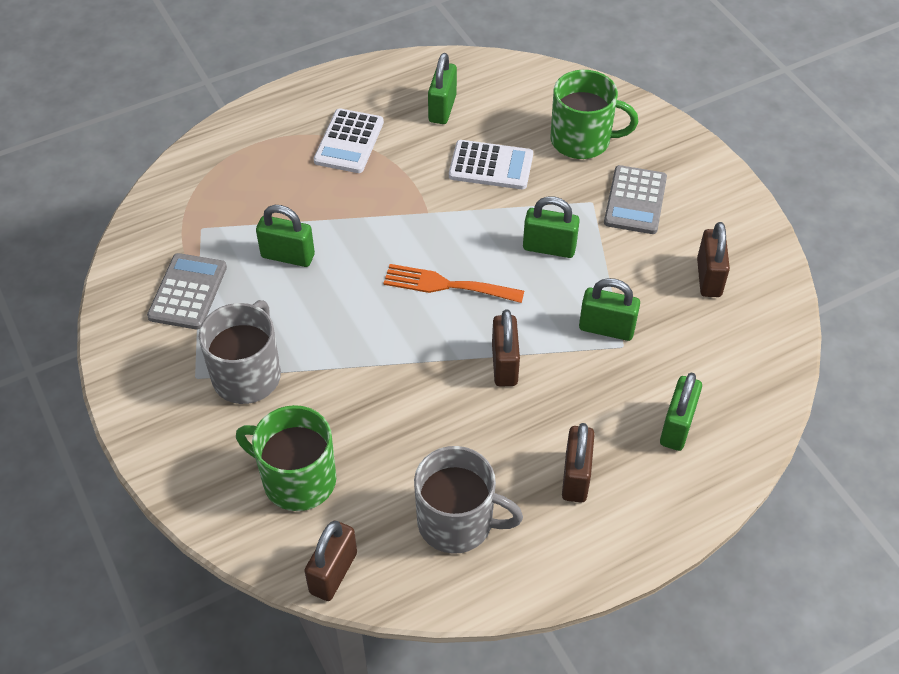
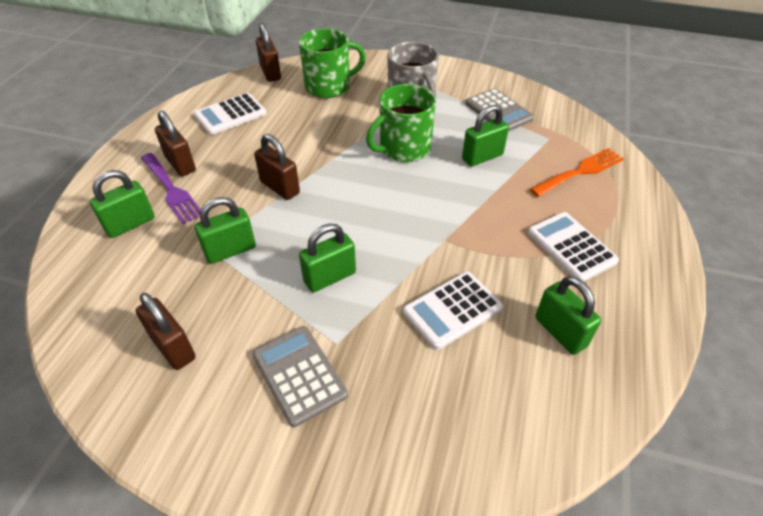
camera: 135 degrees right, 5 degrees down
(446, 285) = (369, 204): orange fork -> orange fork (580, 171)
(457, 522) = (230, 114): grey mug -> white calculator
(582, 140) = (411, 404): green mug -> green mug (403, 148)
(610, 443) = (171, 190): none -> purple fork
(677, 427) = (130, 224): green padlock -> green padlock turned 75 degrees clockwise

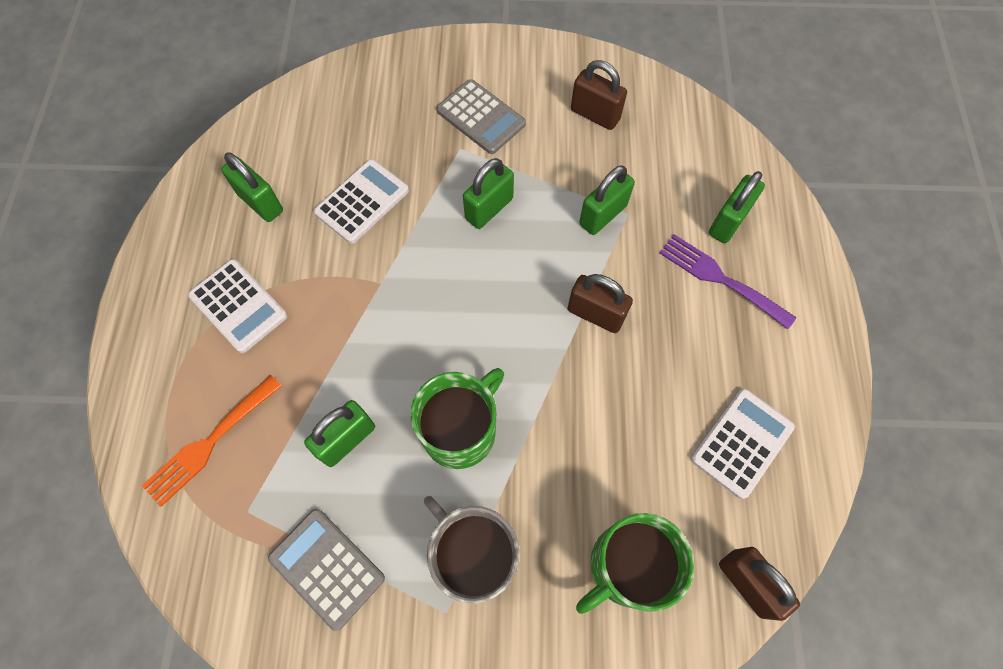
camera: 165 degrees right, 20 degrees up
(180, 164) = (740, 323): brown padlock -> none

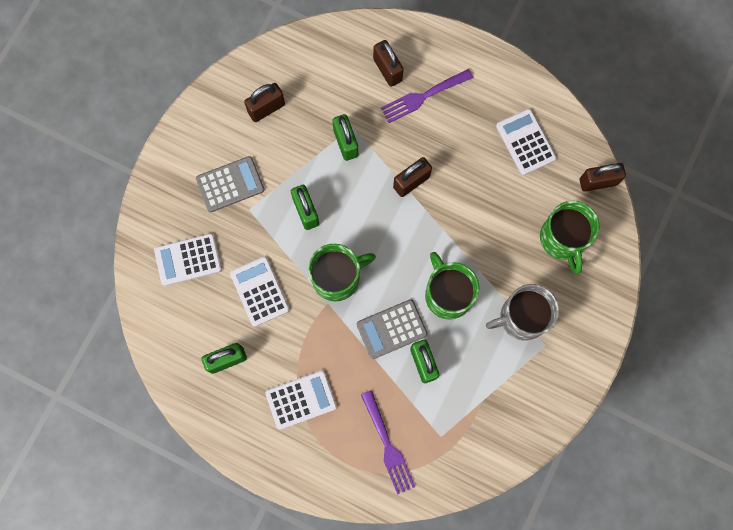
camera: 65 degrees left, 10 degrees up
(209, 443) = (388, 446): orange fork -> purple fork
(327, 567) = (493, 401): grey calculator -> grey calculator (391, 329)
(368, 114) = (188, 259): none -> white calculator
(420, 280) = (337, 277): none -> green mug
(728, 222) = (387, 70): green padlock -> brown padlock

